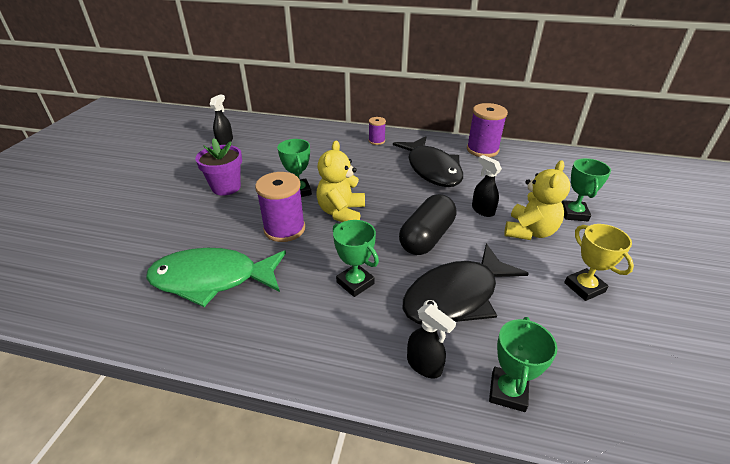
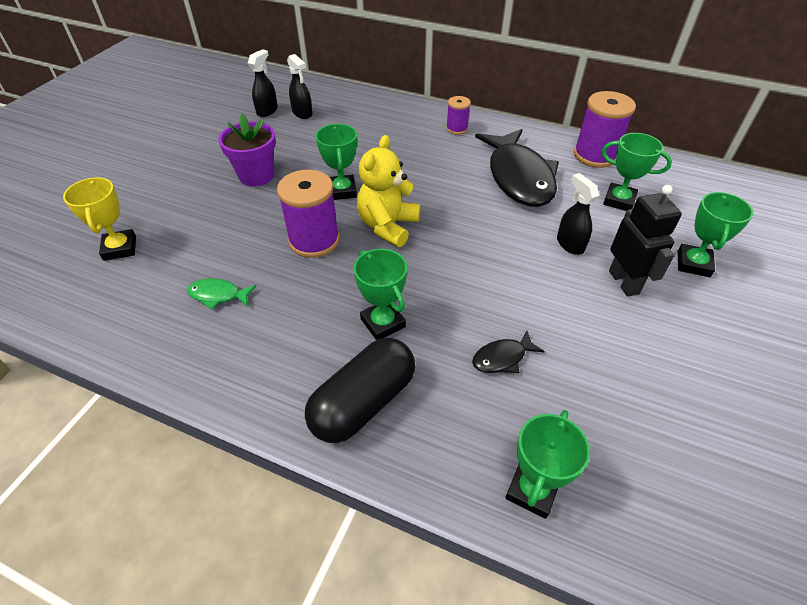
camera: 10 degrees right, 10 degrees up
(212, 279) = (218, 295): green fish -> green fish, size x0.42
(424, 365) = (439, 440): black spray bottle -> black spray bottle (302, 113)
(427, 237) = (486, 273): black capsule -> black capsule (363, 402)
(456, 296) = (502, 358): black fish -> black fish, size x0.42
(508, 177) = (619, 200): none -> green trophy
(529, 231) = (624, 282): yellow teddy bear -> black robot
(584, 287) = (673, 370): yellow trophy -> yellow trophy (120, 248)

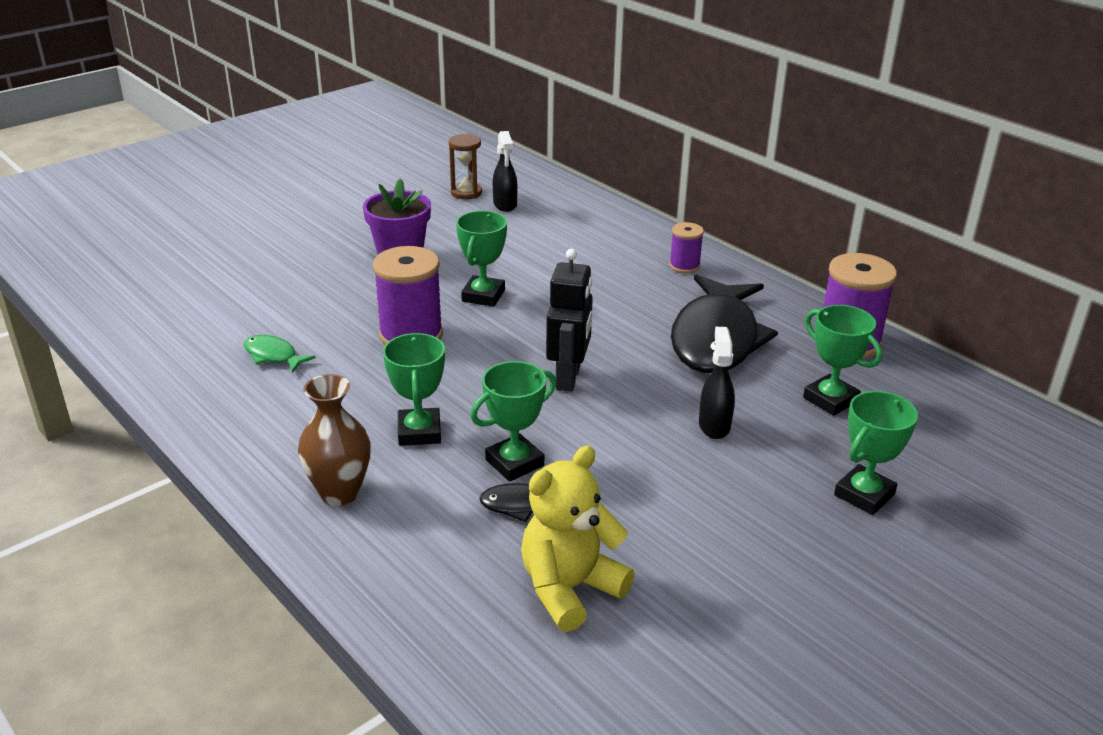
camera: 25 degrees right, 15 degrees down
(120, 248) = (212, 287): yellow trophy -> none
(267, 111) = (466, 193): black spray bottle -> brown hourglass
(363, 402) = (340, 492): black capsule -> brown vase
(388, 226) = (505, 344): yellow teddy bear -> yellow teddy bear (569, 588)
(532, 490) = (446, 624): green trophy -> green trophy (514, 463)
(624, 282) = (746, 484): black robot -> black robot (568, 378)

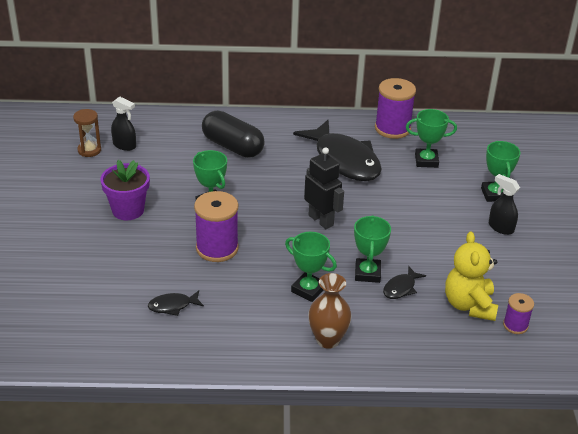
camera: 50 degrees left, 5 degrees up
(273, 356) = (173, 306): green fish -> black fish
(610, 259) = (233, 146): none -> black capsule
(684, 266) = (271, 130): purple spool -> purple spool (515, 325)
(714, 425) = (407, 202): black spray bottle -> black spray bottle (500, 227)

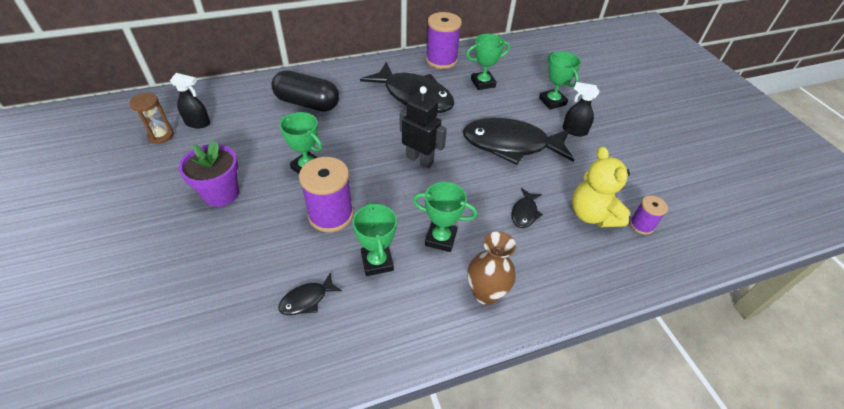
camera: 20 degrees left, 10 degrees up
(367, 273) = (487, 205): green trophy -> green trophy (377, 262)
(422, 226) = (511, 144): none -> black fish

